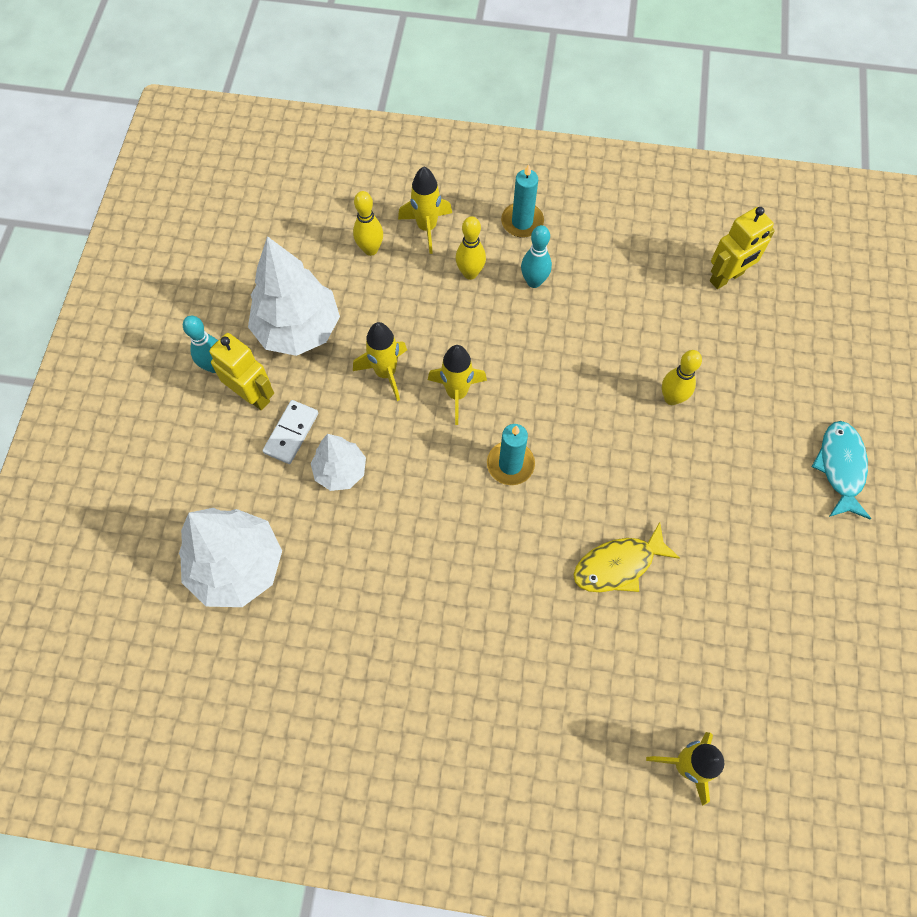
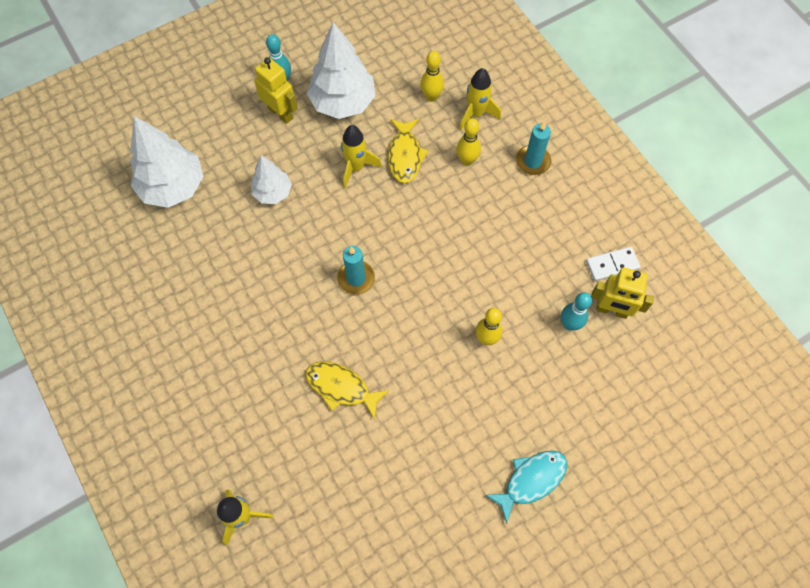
camera: 50 degrees right, 0 degrees up
(252, 395) = (280, 113): yellow robot -> yellow robot turned 45 degrees counterclockwise
(291, 433) = (274, 150): white domino -> white domino (612, 265)
(414, 320) = (405, 156): none -> yellow fish
(457, 394) = (377, 215): yellow rocket -> none
(534, 281) = (495, 199): turquoise bowling pin -> turquoise bowling pin (569, 324)

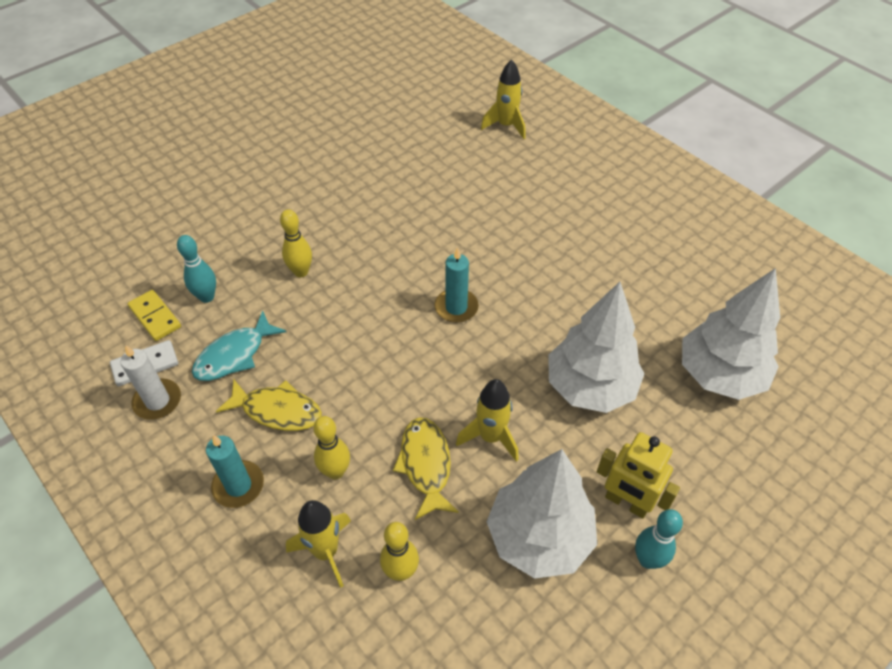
camera: 170 degrees right, 15 degrees down
(273, 192) = (590, 387): white tree -> white tree, size x1.74
(341, 387) = (446, 214): yellow fish -> yellow fish (277, 411)
(531, 480) = (256, 175): turquoise fish -> turquoise fish (234, 355)
(597, 232) = (157, 401): none -> white candle
(611, 310) = (155, 317): yellow robot -> yellow domino

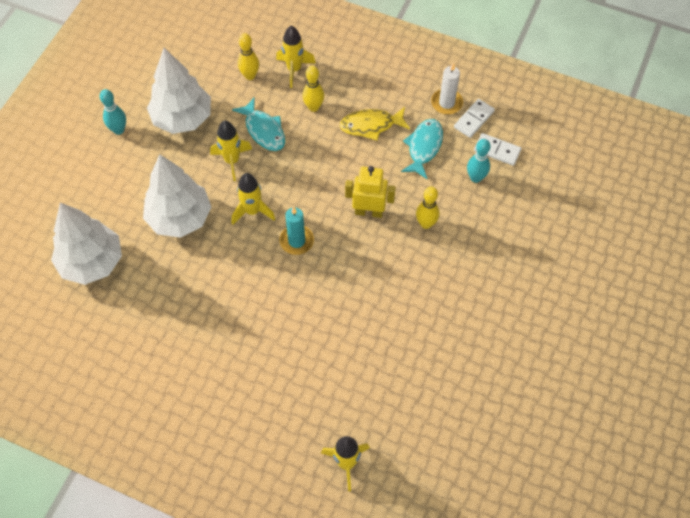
camera: 155 degrees right, 10 degrees up
(155, 317) = (497, 150): yellow domino -> white domino
(238, 485) = (363, 80): turquoise candle -> none
(426, 465) = (263, 130): yellow fish -> turquoise fish
(493, 360) = (252, 211): none -> yellow rocket
(626, 502) = (137, 155): yellow robot -> yellow robot (369, 211)

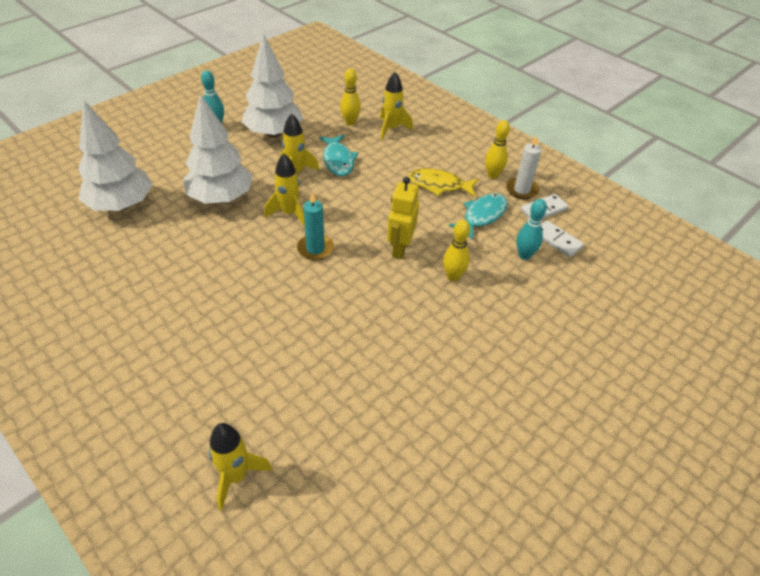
camera: 20 degrees right, 15 degrees down
(313, 107) = (393, 158): yellow bowling pin -> yellow bowling pin (492, 175)
(369, 211) = (400, 248): yellow robot -> yellow robot turned 105 degrees counterclockwise

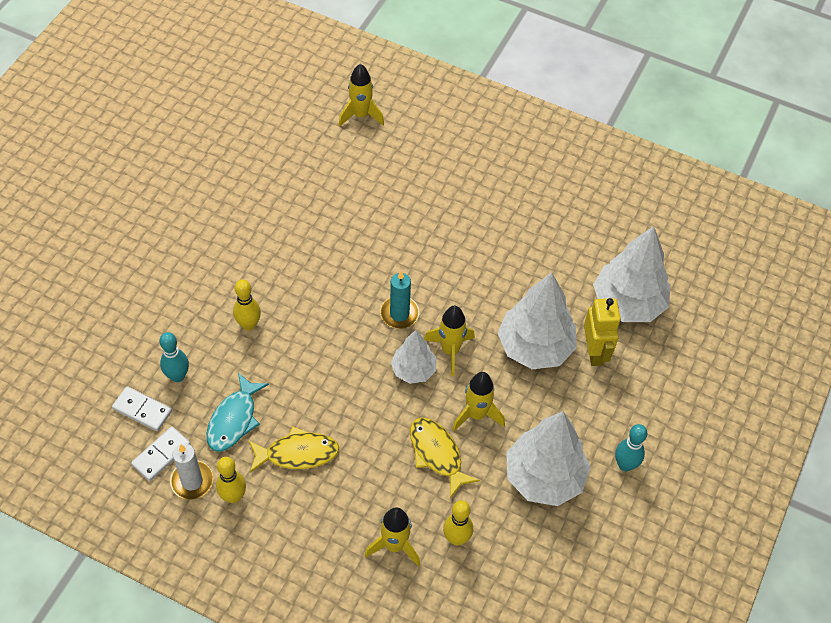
camera: 160 degrees right, 10 degrees up
(326, 209) = (413, 370): none -> white tree
(338, 160) = (437, 454): turquoise fish -> yellow fish
(400, 248) = (313, 342): yellow robot -> yellow robot (594, 352)

